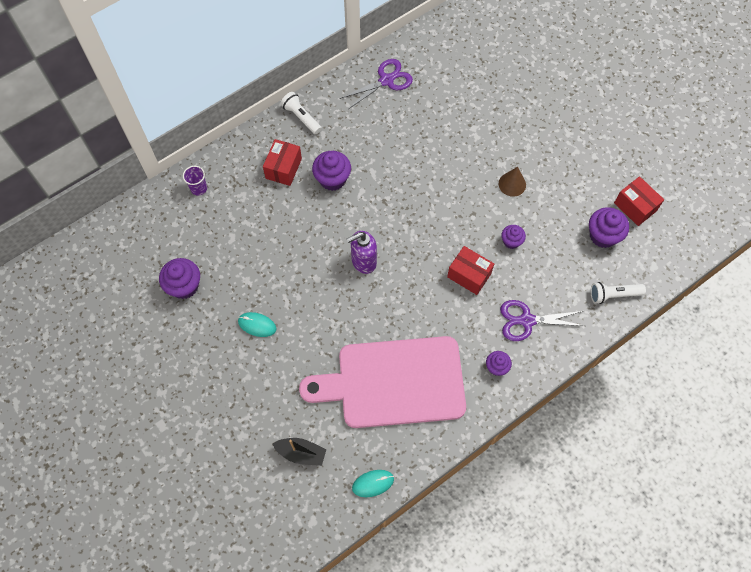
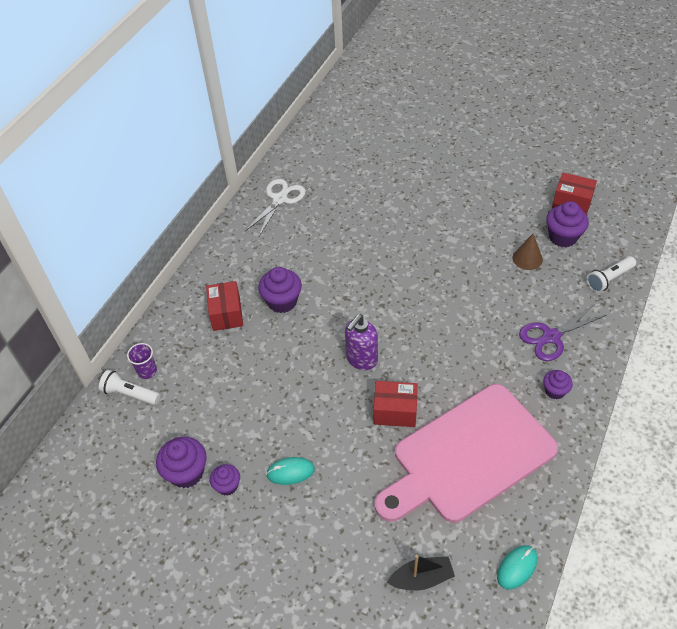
camera: 25 degrees left, 15 degrees down
(301, 117) = (216, 263): white flashlight -> white flashlight (130, 394)
(386, 80) = (280, 199): purple scissors -> white scissors
(469, 275) = (470, 323): red box -> red box (395, 411)
(511, 241) = (487, 278): purple cupcake -> purple cupcake (227, 486)
(512, 184) = (453, 232): brown cone -> brown cone (527, 258)

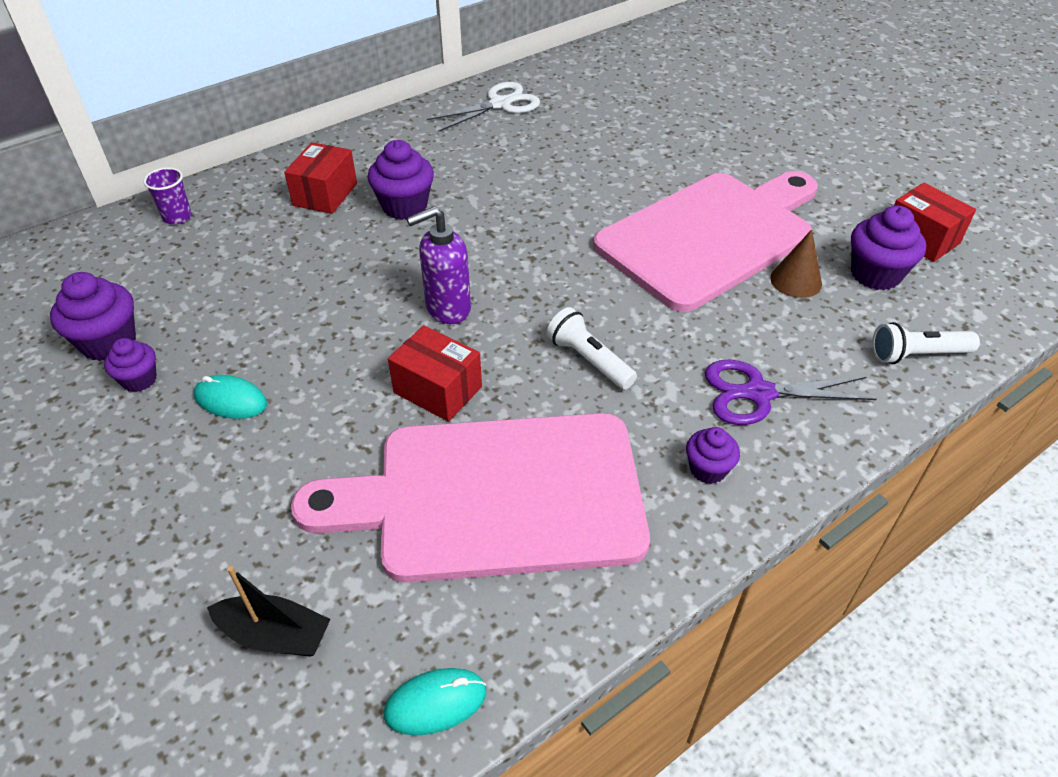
camera: 25 degrees right, 5 degrees down
(130, 394) = (135, 232): white flashlight -> white flashlight (589, 360)
(467, 248) = (710, 236): none -> pink cutting board

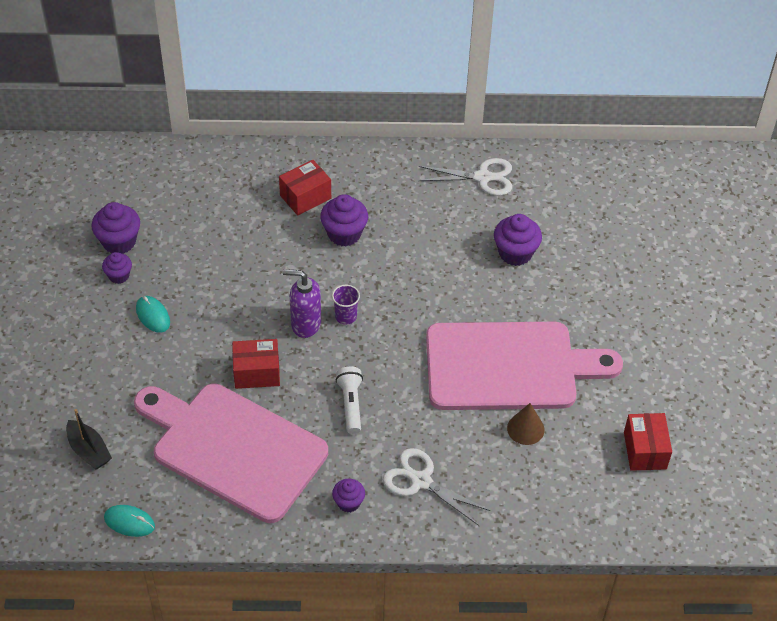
camera: 35 degrees right, 5 degrees up
(177, 217) = (210, 167): purple cup -> purple cup (346, 316)
(438, 389) = (257, 372): red box -> red box turned 75 degrees counterclockwise
(758, 393) = (420, 481): purple scissors -> white scissors
(875, 274) = (581, 455): purple cupcake -> purple cupcake (515, 253)
(917, 355) = (539, 518): white flashlight -> none

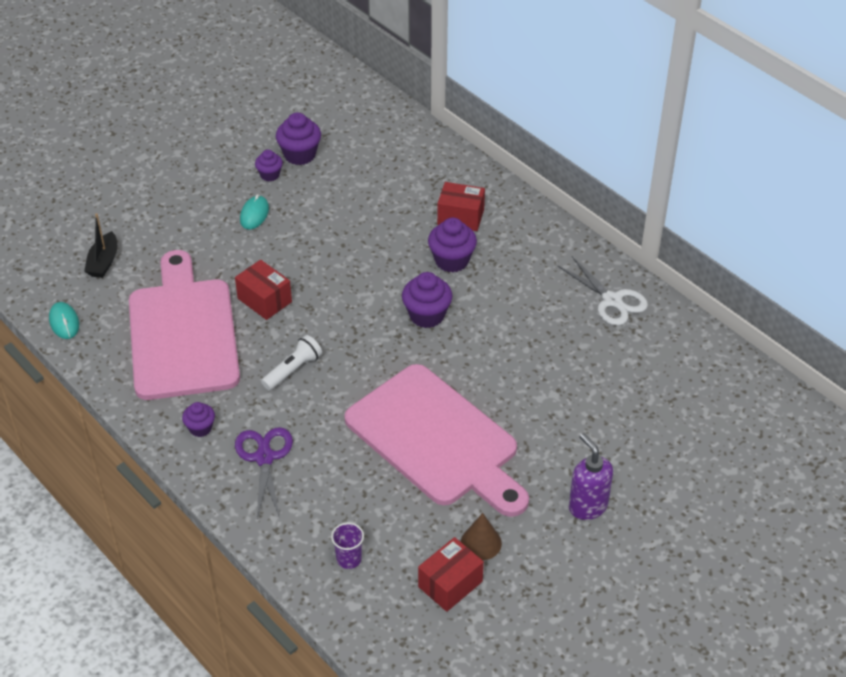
camera: 50 degrees right, 5 degrees down
(305, 324) = (339, 296): purple soap dispenser -> purple soap dispenser (587, 506)
(346, 316) = (373, 313): purple cup -> purple cup (349, 559)
(420, 481) = (264, 457): white scissors -> purple scissors
(515, 253) = (558, 370): purple cupcake -> purple cupcake (427, 315)
(525, 429) = (385, 490): brown cone -> brown cone (481, 543)

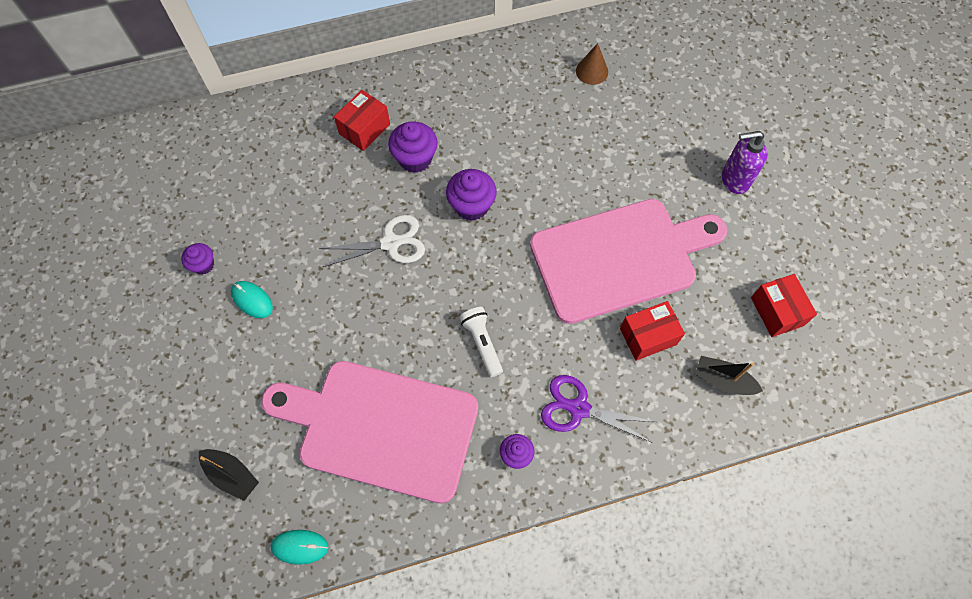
camera: 65 degrees left, 20 degrees up
(264, 300) = (377, 334): red box -> red box (648, 336)
(300, 155) = (192, 227): purple cupcake -> none
(349, 559) = (722, 380): purple cup -> black boat
(481, 543) = (743, 271): brown cone -> brown cone (592, 71)
(612, 301) = (527, 65): white scissors -> white scissors (391, 243)

